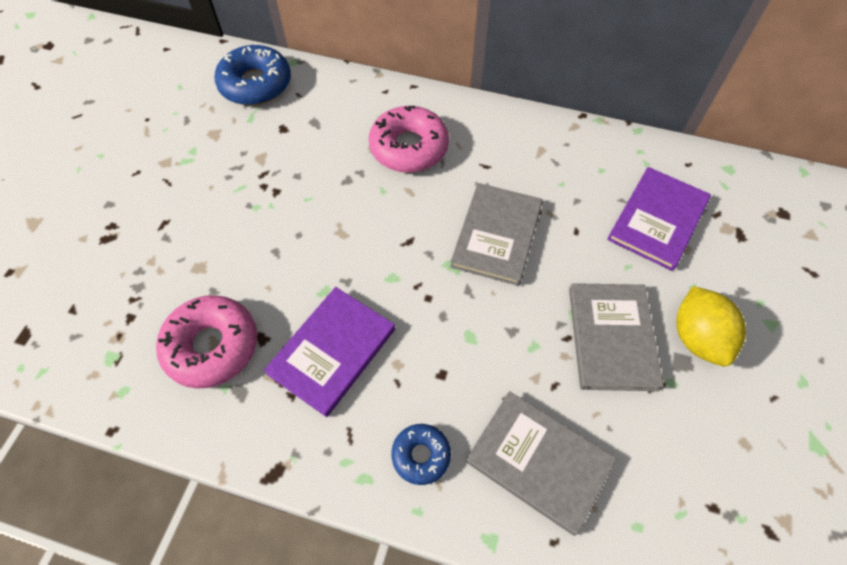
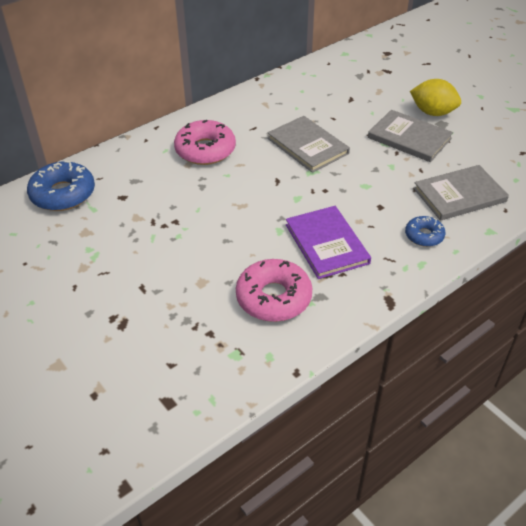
camera: 55 degrees left, 15 degrees down
(657, 220) = (353, 89): purple book -> none

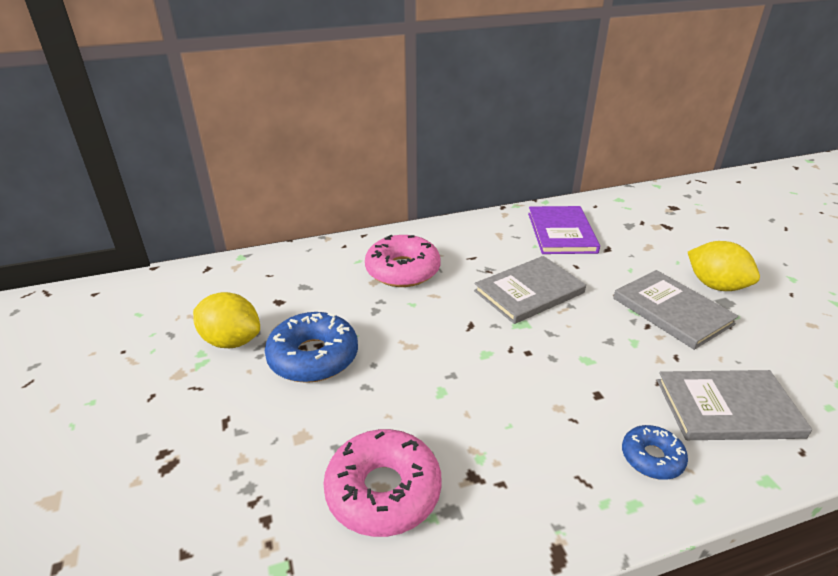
camera: 20 degrees right, 10 degrees down
(63, 194) = (220, 283): blue donut -> blue donut (313, 357)
(106, 234) = (231, 341): none -> yellow lemon
(307, 146) = (529, 292): grey book -> grey book turned 75 degrees clockwise
(326, 244) = (497, 429): purple book -> purple book (561, 232)

